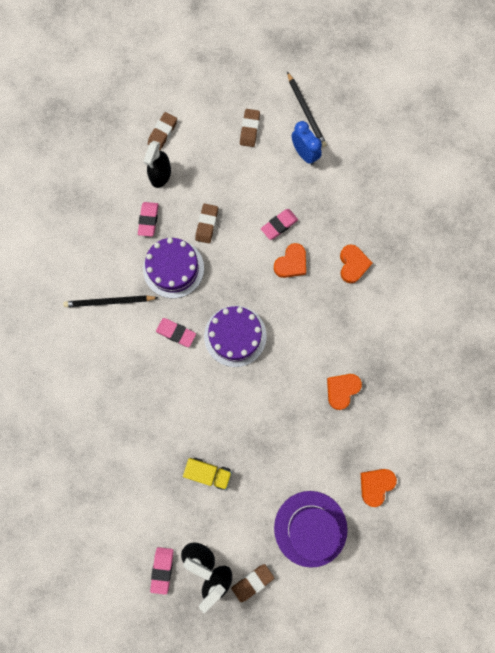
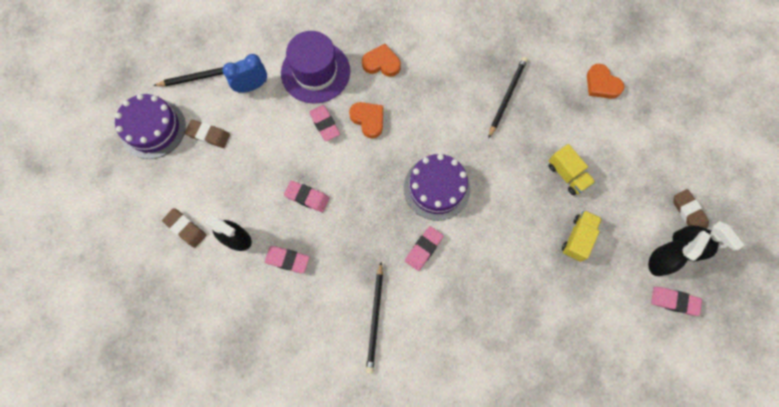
camera: 80 degrees left, 5 degrees down
(173, 268) = (350, 241): purple cake -> purple cake (153, 128)
(207, 224) = (307, 197): brown eraser -> pink eraser
(270, 457) = (567, 175): none -> yellow truck
(310, 528) = (639, 149): purple hat -> purple hat (315, 72)
(342, 390) = (507, 96): orange heart -> black pencil

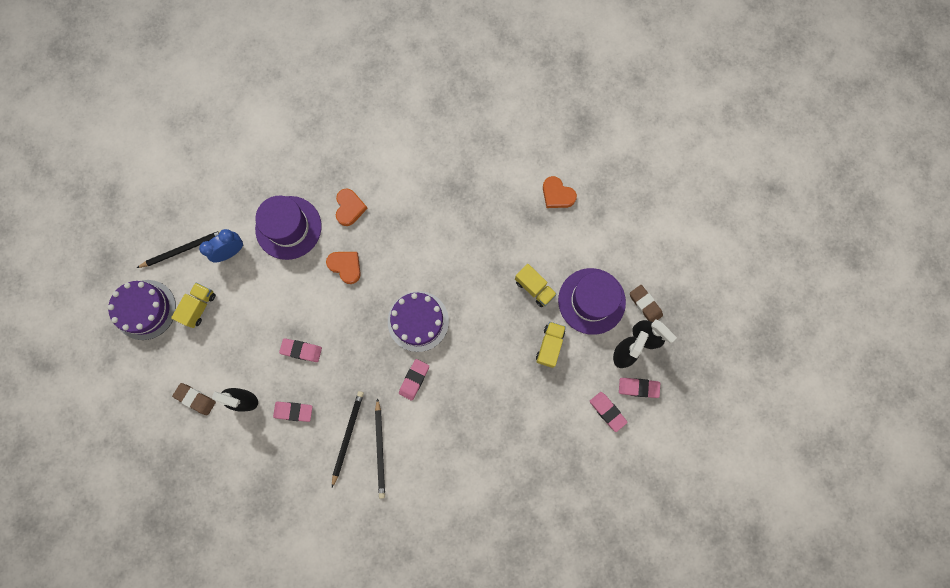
camera: 10 degrees left, 5 degrees up
(208, 135) = (199, 307): brown eraser -> yellow truck
(324, 124) = (306, 278): pink eraser -> pink eraser (607, 411)
(381, 63) = (349, 208): orange heart -> orange heart turned 90 degrees clockwise
(507, 96) = (471, 222): black pencil -> black pencil (347, 436)
(629, 198) = (591, 301): none -> purple hat

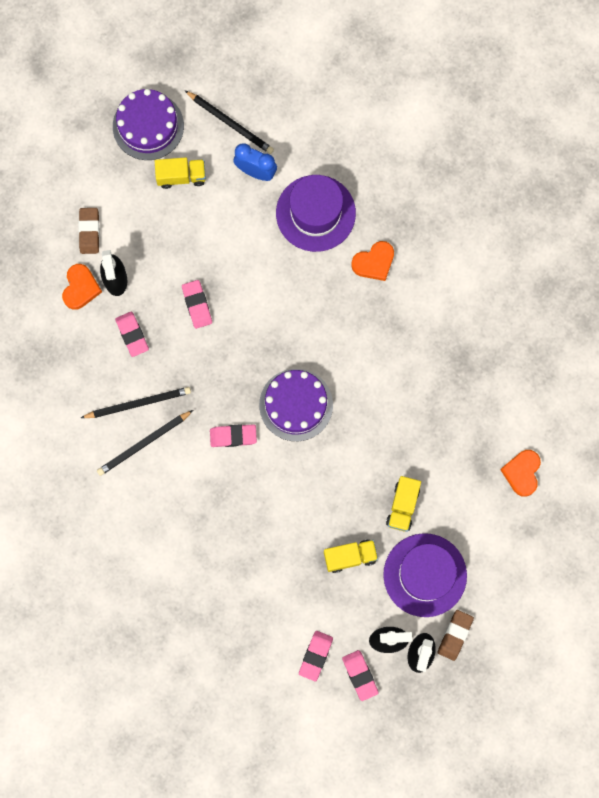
camera: 60 degrees right, 0 degrees up
(345, 266) = (309, 296): orange heart -> orange heart (80, 288)

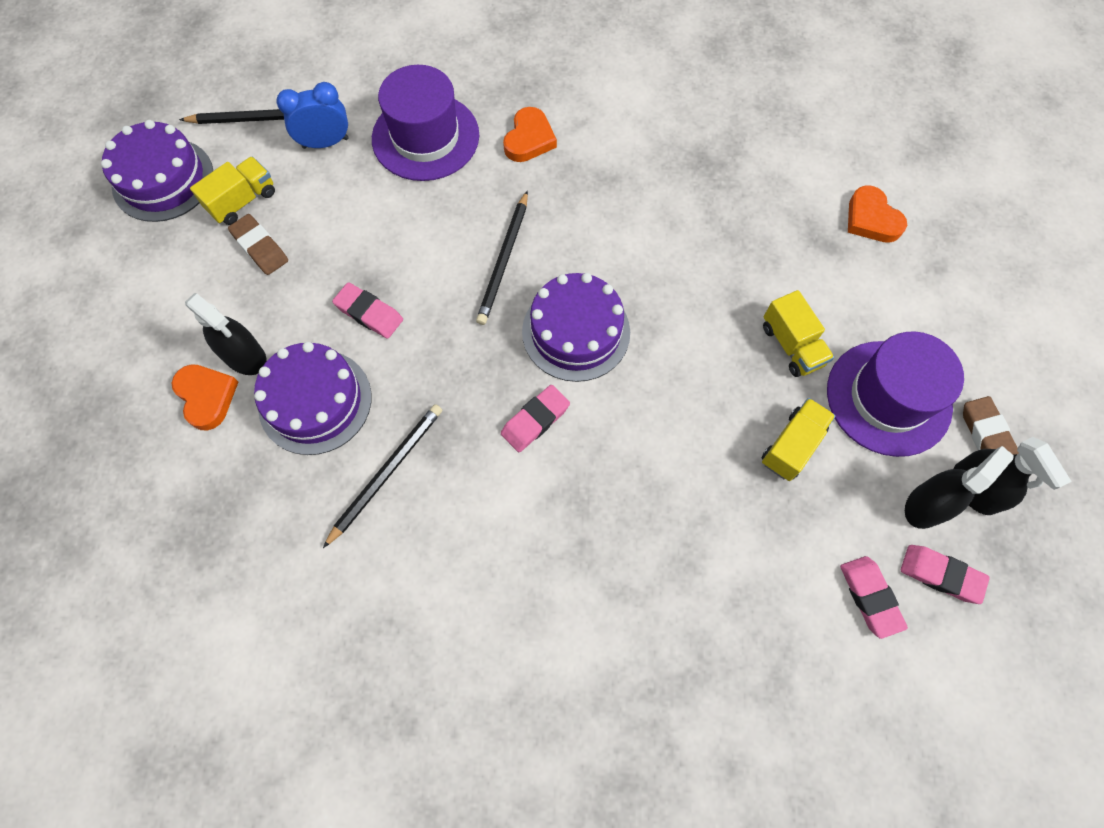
camera: 40 degrees left, 10 degrees down
(89, 232) = (171, 329): brown eraser -> brown eraser (260, 247)
(132, 335) = (315, 401): pink eraser -> purple cake
(144, 444) = (433, 515): black pencil -> black pencil (504, 260)

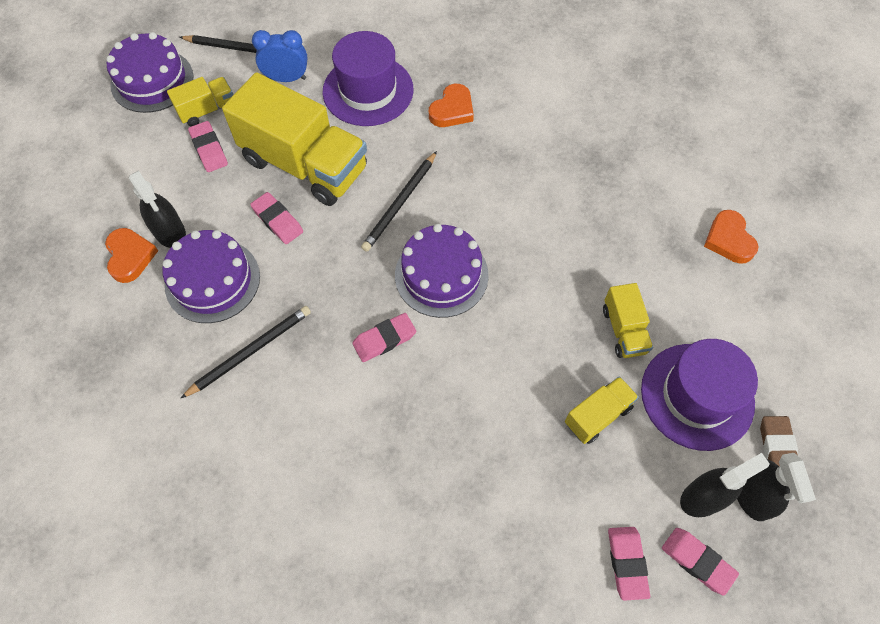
camera: 15 degrees right, 5 degrees down
(260, 247) = (209, 149): brown eraser -> pink eraser
(380, 240) = (305, 164): none -> yellow truck

